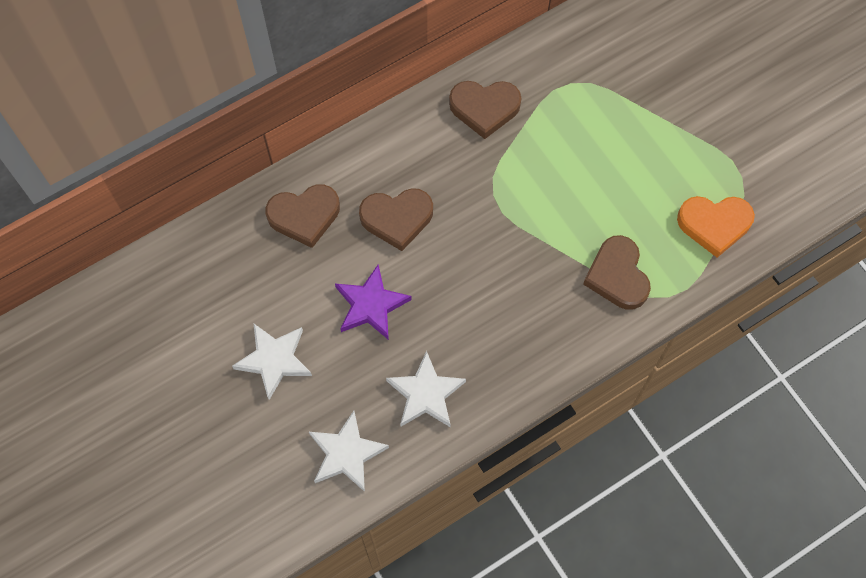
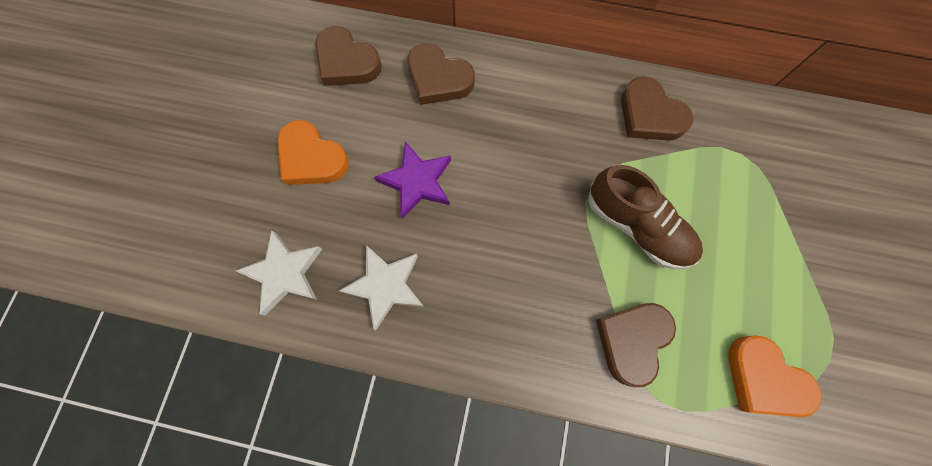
camera: 45 degrees right, 5 degrees up
(274, 360) = (312, 158): white star -> orange heart
(397, 218) = (501, 137): brown heart -> brown heart (347, 62)
(551, 197) = (637, 226): none -> brown shoe

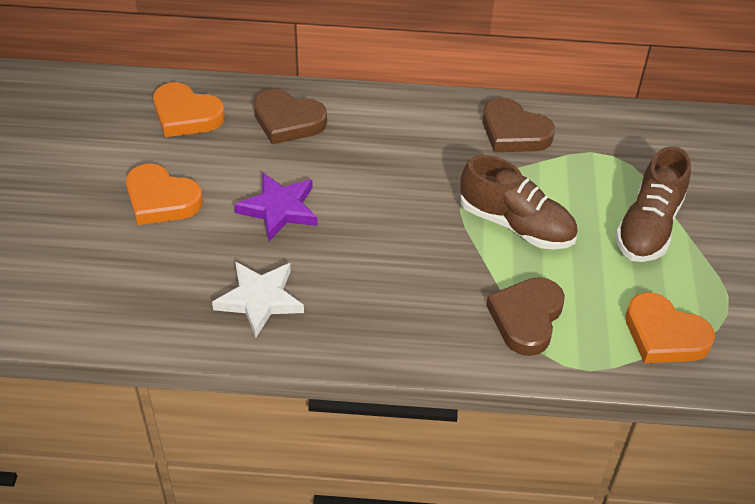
camera: 10 degrees left, 25 degrees down
(284, 273) = (147, 300): white star -> none
(347, 62) = (186, 115): brown heart -> orange heart
(766, 244) = (648, 226): none -> brown shoe

